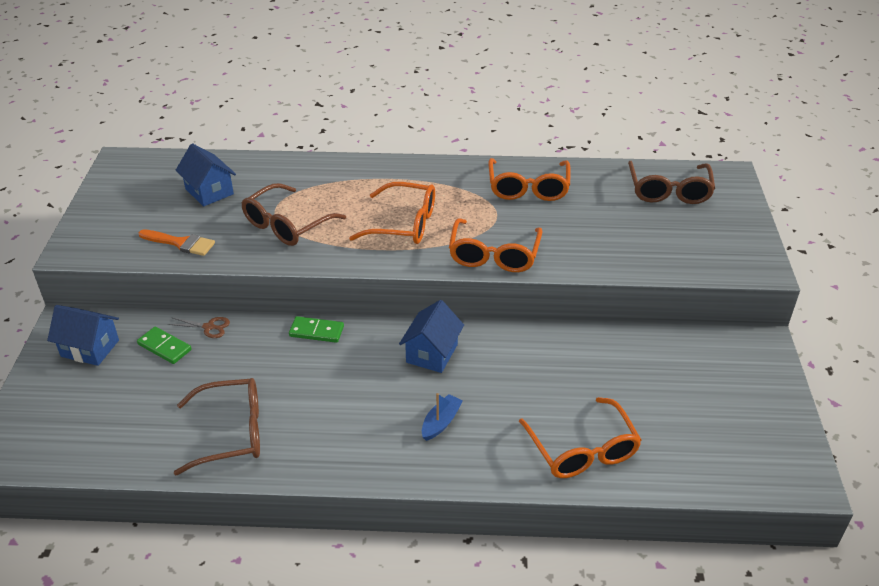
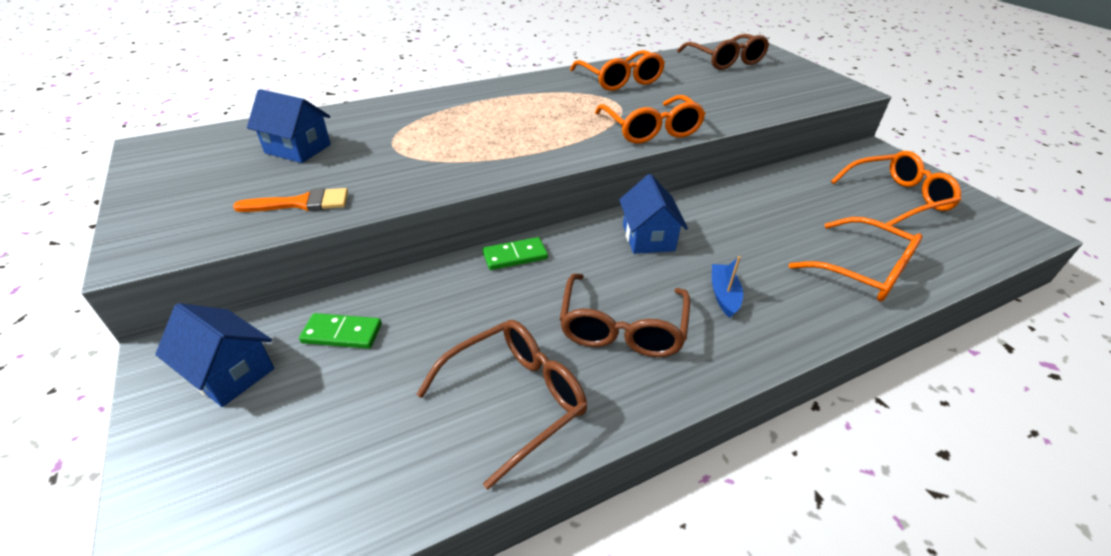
camera: 30 degrees left, 0 degrees up
(90, 348) = (230, 373): blue house -> blue house turned 45 degrees clockwise
(208, 327) = (384, 292): brown scissors -> none
(286, 225) = (420, 156): brown glasses -> brown glasses (622, 328)
(404, 224) = (542, 127): orange glasses -> orange glasses (897, 198)

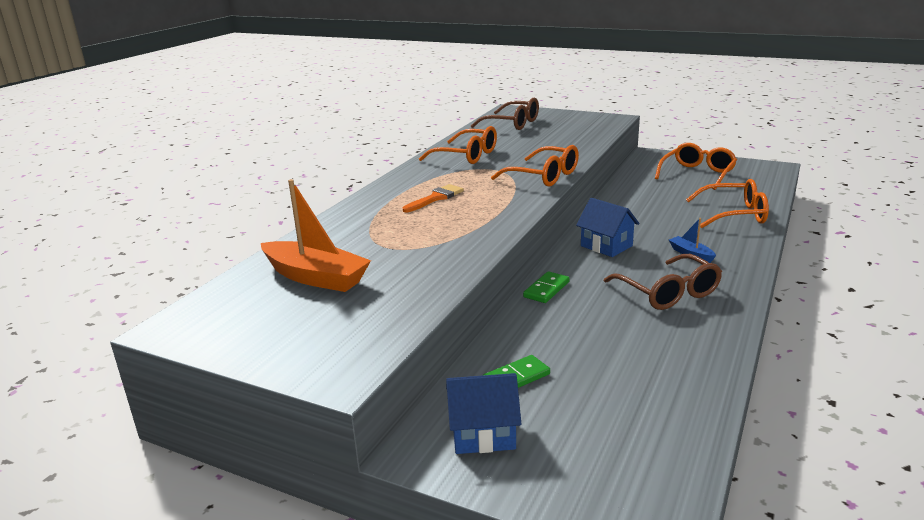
camera: 35 degrees left, 15 degrees down
(298, 149) = (315, 277): blue house -> orange boat
(301, 203) = (399, 301): orange brush -> orange brush (435, 198)
(515, 399) = (673, 349): brown glasses -> none

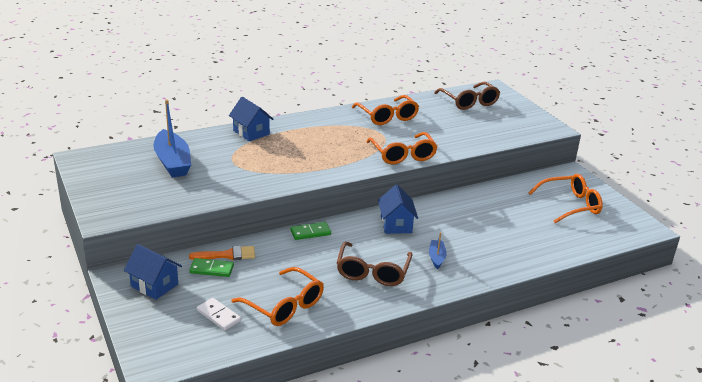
camera: 35 degrees right, 5 degrees up
(315, 277) = (172, 162): orange boat -> blue boat
(356, 215) = (251, 132): none -> blue house
(435, 198) = (311, 141): orange brush -> orange brush (227, 255)
(617, 420) = (218, 316): none -> white domino
(734, 214) = (527, 247): orange glasses -> orange glasses (284, 306)

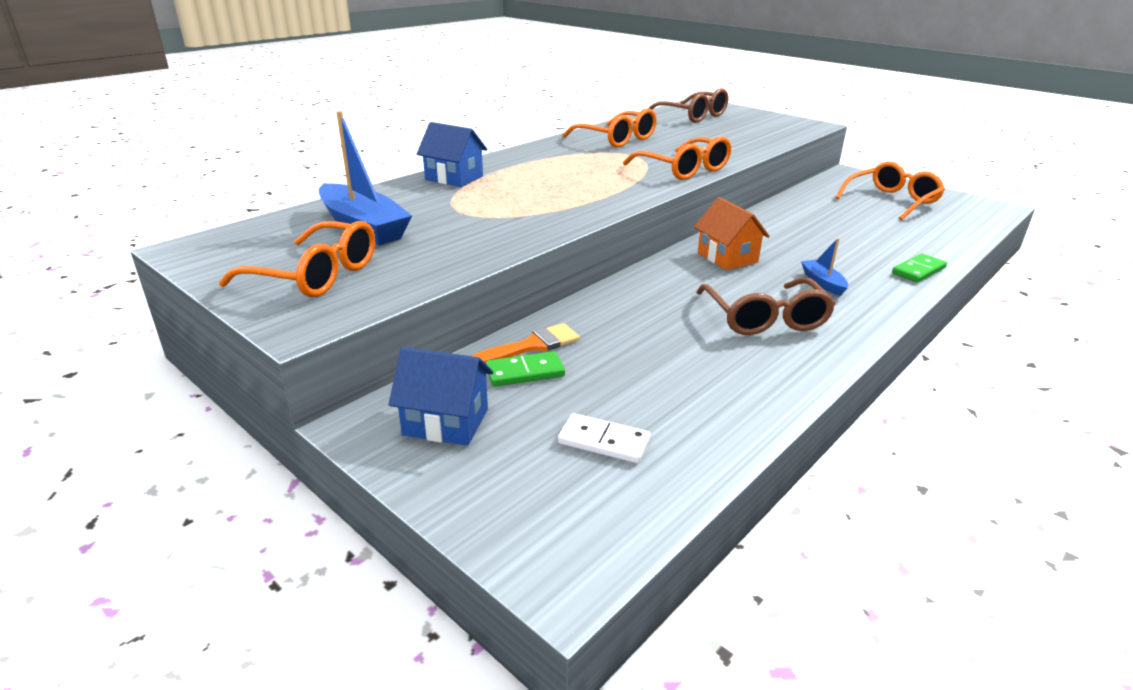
camera: 20 degrees left, 0 degrees up
(284, 306) = (693, 396): orange glasses -> orange glasses (316, 275)
(310, 232) = (626, 290): green domino -> green domino (918, 271)
(396, 224) = (727, 257): blue house -> orange house

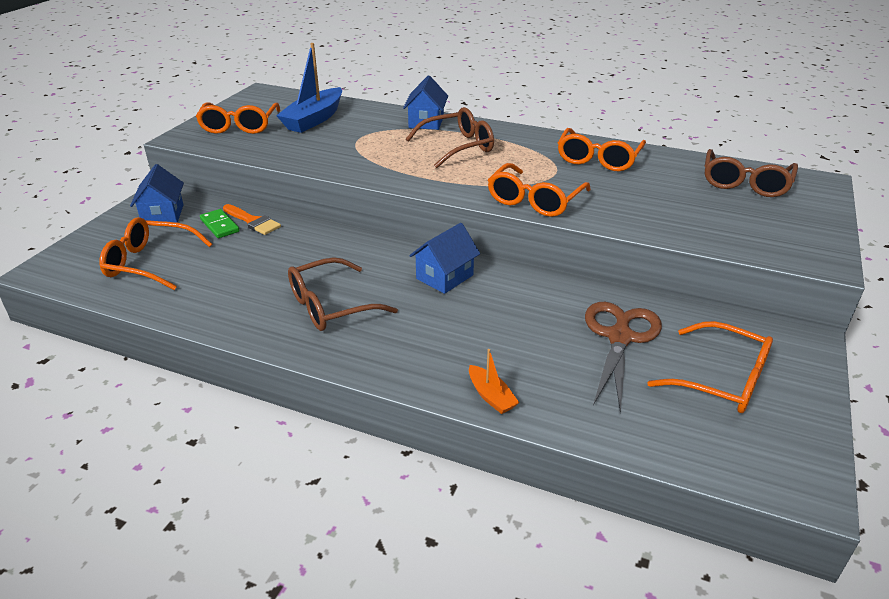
camera: 70 degrees right, 5 degrees up
(538, 175) = (458, 147): none -> brown glasses
(604, 441) = (149, 263): white domino -> orange glasses
(727, 257) = (444, 277): orange house -> blue house
(823, 283) = (419, 332): blue boat -> none
(839, 216) = (619, 337): none -> brown scissors
(918, 271) = (491, 396): green domino -> orange boat

